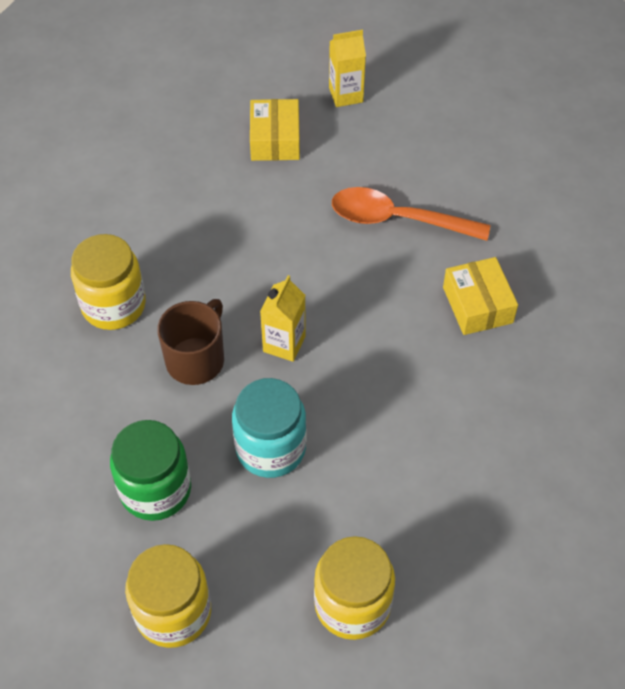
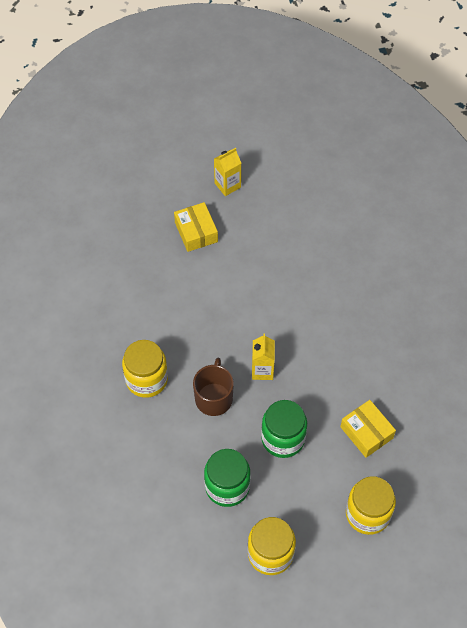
camera: 20 degrees left, 5 degrees up
(270, 448) = (283, 438): turquoise jar -> green jar
(397, 220) = (296, 265): orange spoon -> none
(477, 305) = (366, 307): yellow box -> yellow box (366, 432)

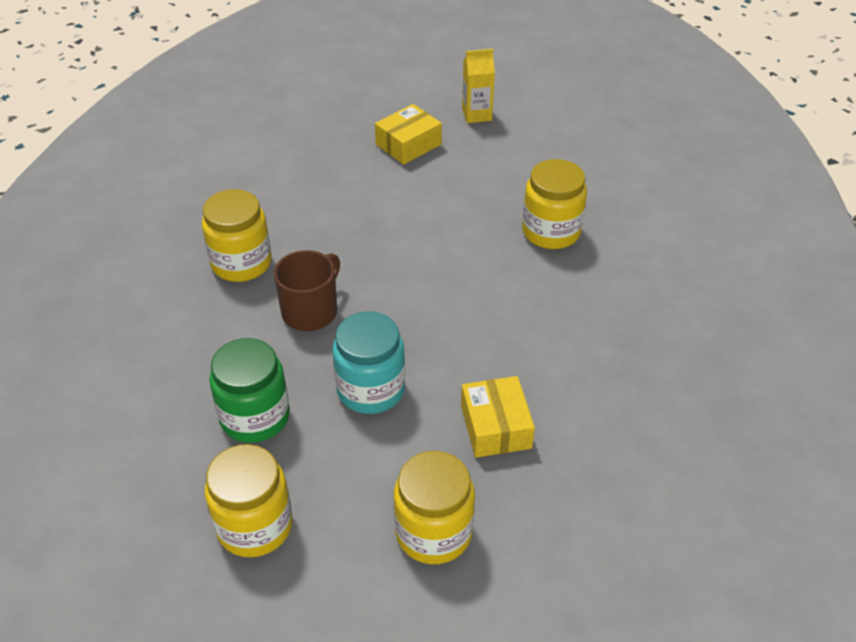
camera: 25 degrees right, 15 degrees down
(196, 232) = (408, 144): yellow box -> yellow box turned 45 degrees clockwise
(262, 370) = (395, 304): yellow carton -> none
(283, 438) = (371, 389): green jar -> turquoise jar
(328, 272) = (551, 231): none -> yellow jar

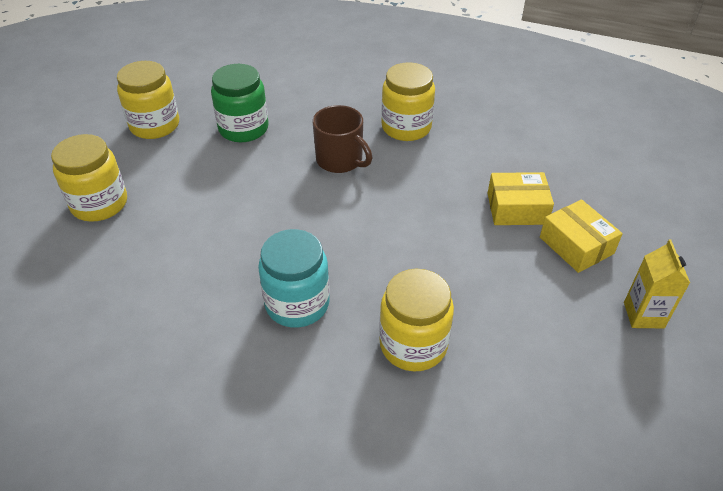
camera: 100 degrees right, 0 degrees up
(371, 389) = (244, 185): turquoise jar -> turquoise jar (297, 304)
(495, 427) = (173, 252): yellow box -> yellow box (517, 208)

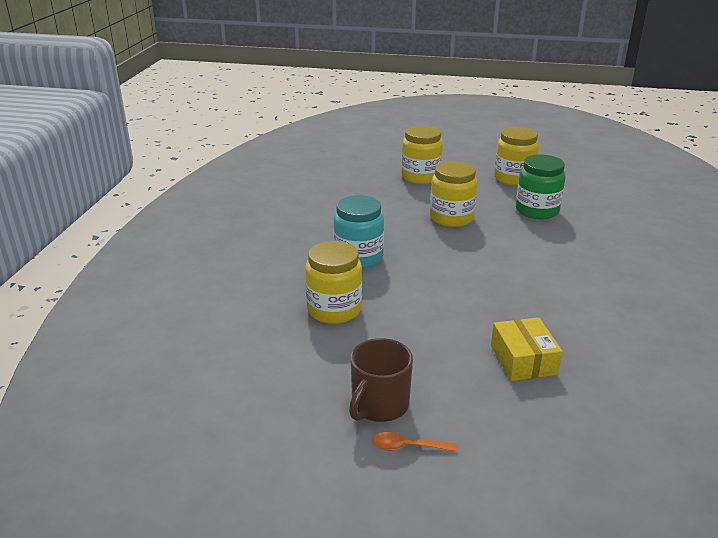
camera: 80 degrees right, 15 degrees down
(340, 160) = (528, 257): brown mug -> brown mug (379, 405)
(406, 127) = (603, 286): yellow jar -> yellow jar (451, 218)
(576, 245) = (489, 401): yellow box -> none
(643, 315) = (408, 447): yellow carton -> orange spoon

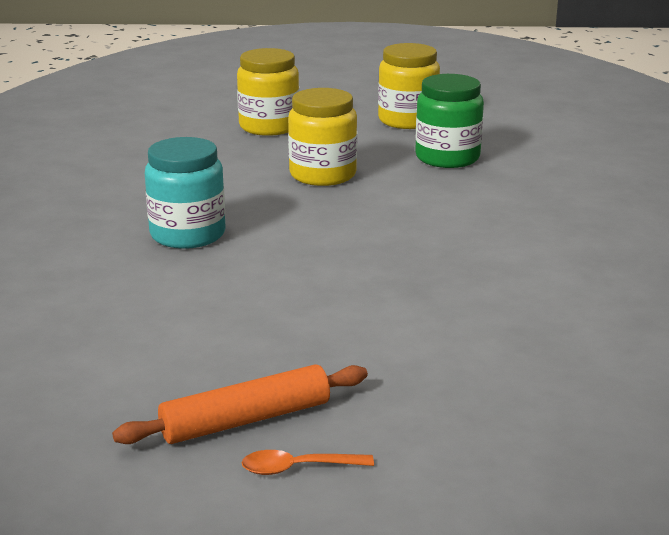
camera: 10 degrees left, 5 degrees down
(334, 309) = (158, 304): yellow jar -> none
(379, 405) = (246, 420): brown mug -> orange rolling pin
(523, 360) = (455, 342): yellow box -> none

